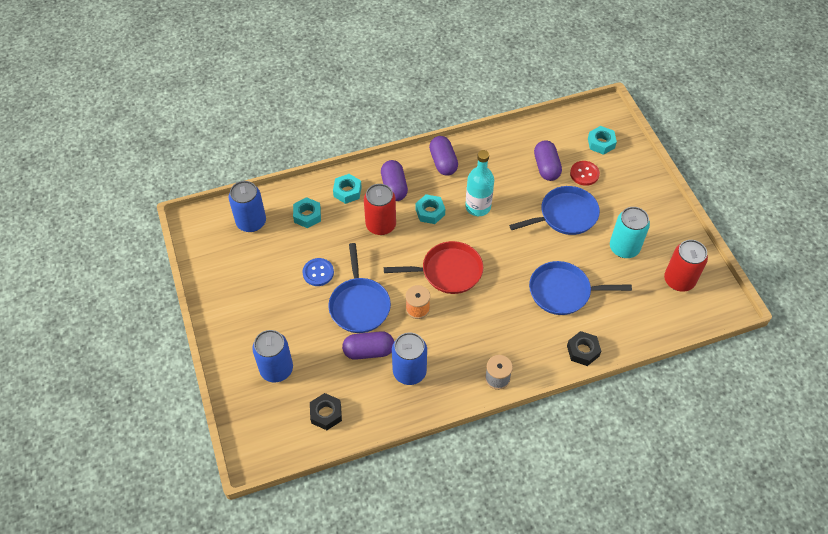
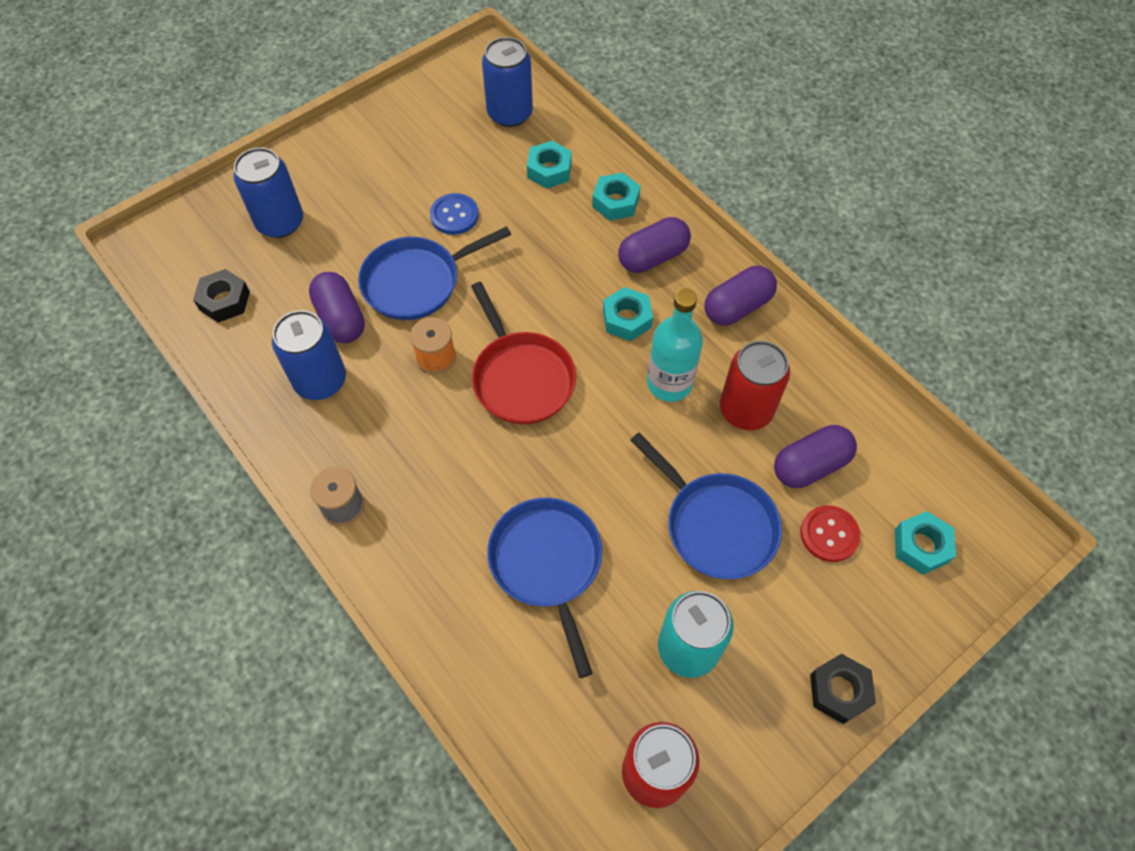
camera: 70 degrees right, 5 degrees up
(381, 225) = (572, 262): red can -> red can (746, 410)
(582, 351) = (435, 628): black nut -> black nut (839, 691)

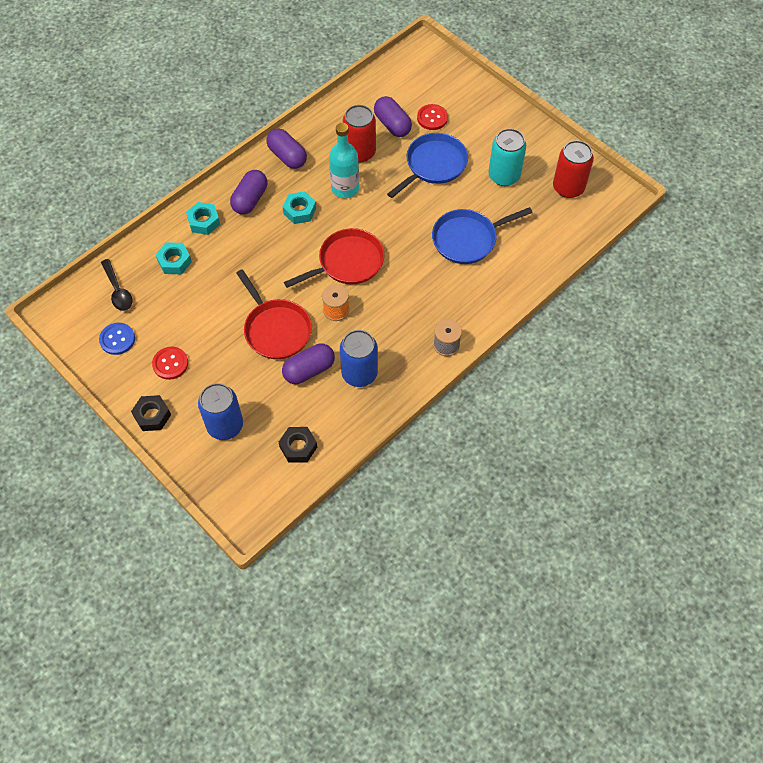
camera: 95 degrees left, 0 degrees up
(386, 167) = (170, 364): none -> red button
(416, 282) = (276, 329): blue pan -> red pan
(454, 215) = (217, 314): blue button -> blue button (117, 339)
(510, 113) = (118, 290): blue can -> black spoon
(653, 257) = (250, 199): purple capsule -> purple capsule turned 60 degrees clockwise
(839, 691) = (514, 117): black nut -> black nut (152, 416)
(921, 546) = (433, 82): turquoise nut -> none

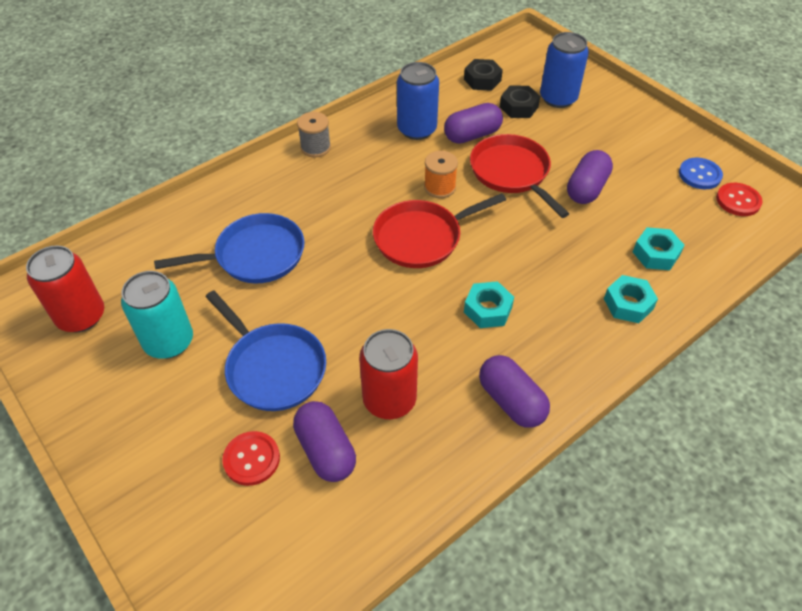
camera: 175 degrees left, 10 degrees down
(118, 290) = (720, 225): black spoon -> none
(152, 416) = (636, 109): black nut -> black nut (519, 107)
(170, 364) = (629, 149): red button -> red button (738, 201)
(250, 199) = (564, 332): purple capsule -> purple capsule (586, 189)
(345, 188) = (418, 339): turquoise bottle -> none
(433, 165) = (273, 367): blue pan -> blue pan turned 90 degrees counterclockwise

